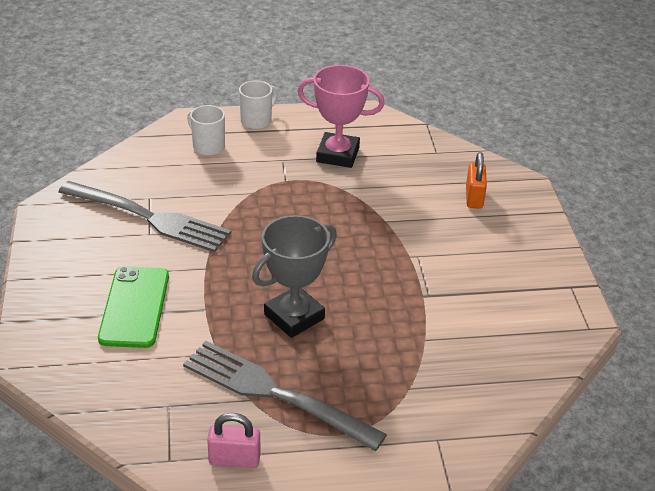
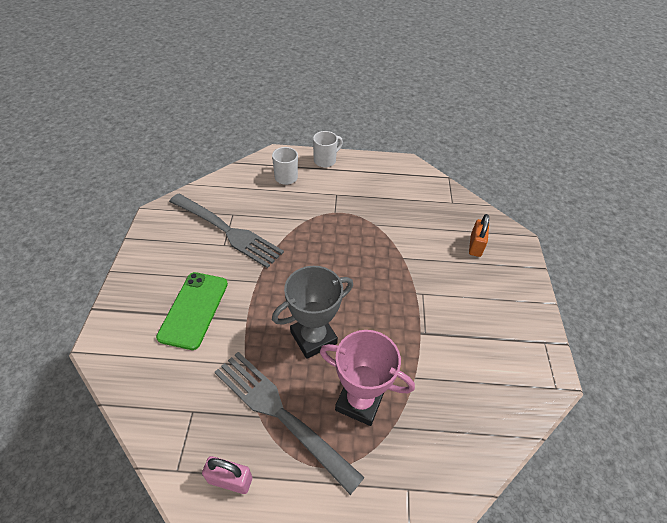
camera: 10 degrees right, 10 degrees up
(337, 155) = (378, 195): pink trophy -> pink trophy (359, 401)

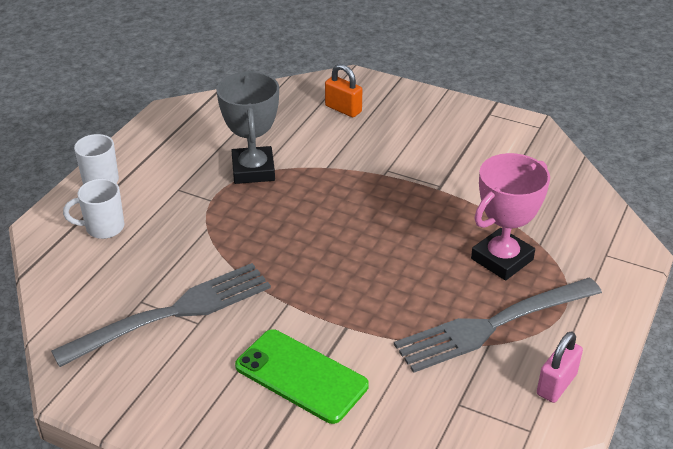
camera: 65 degrees left, 10 degrees down
(313, 337) = (404, 273): grey trophy -> grey trophy (253, 170)

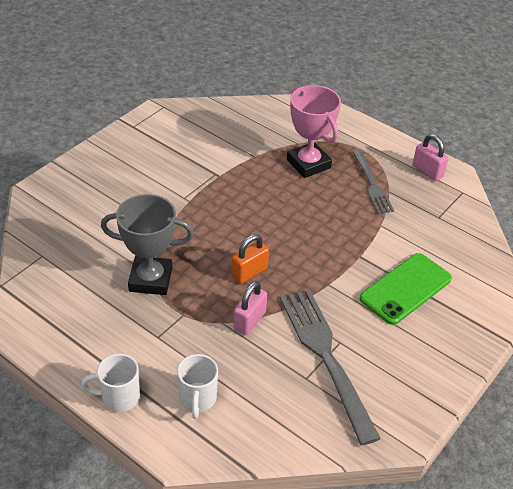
camera: 80 degrees left, 5 degrees up
(213, 247) = (249, 321): none -> pink padlock
(343, 109) = (84, 206): orange padlock -> orange padlock (249, 272)
(493, 325) = (372, 184): grey fork -> grey fork, size x0.59

